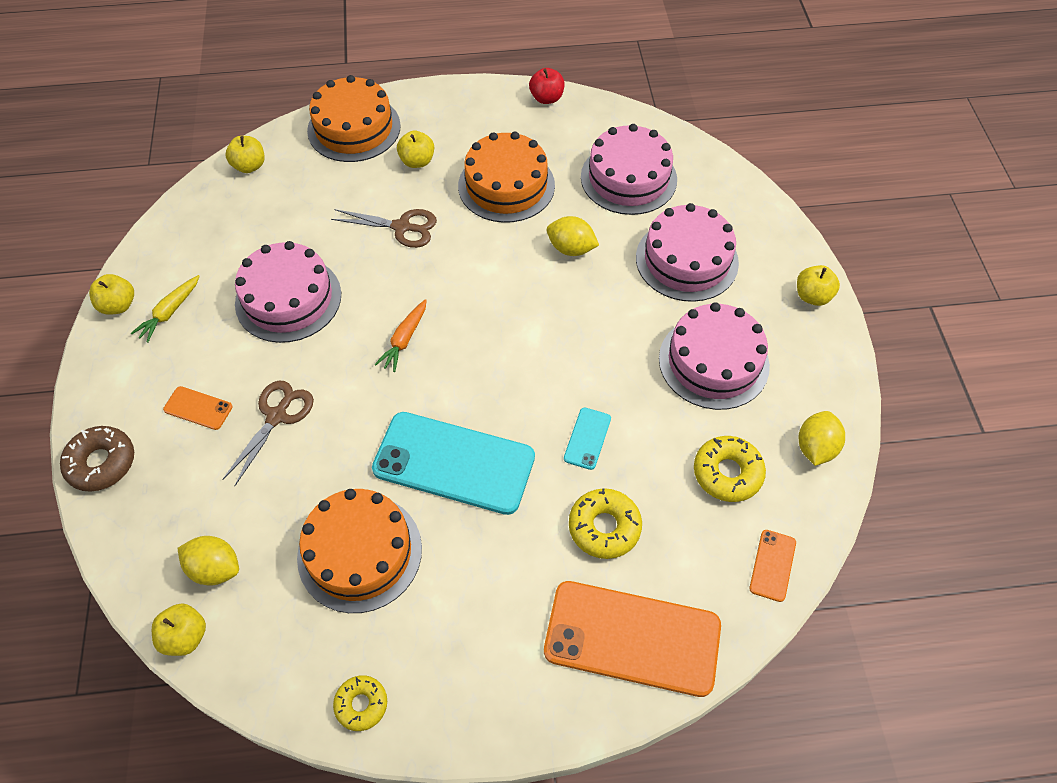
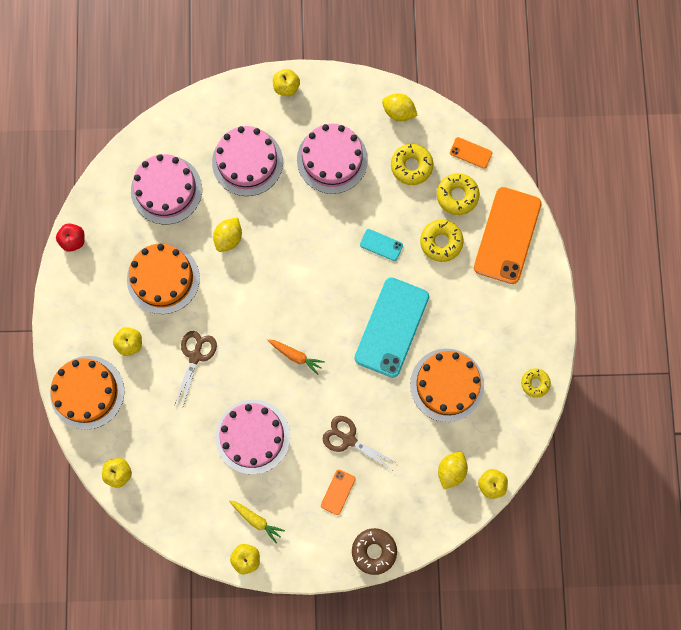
camera: 85 degrees left, 20 degrees up
(690, 548) = (457, 196): none -> yellow donut

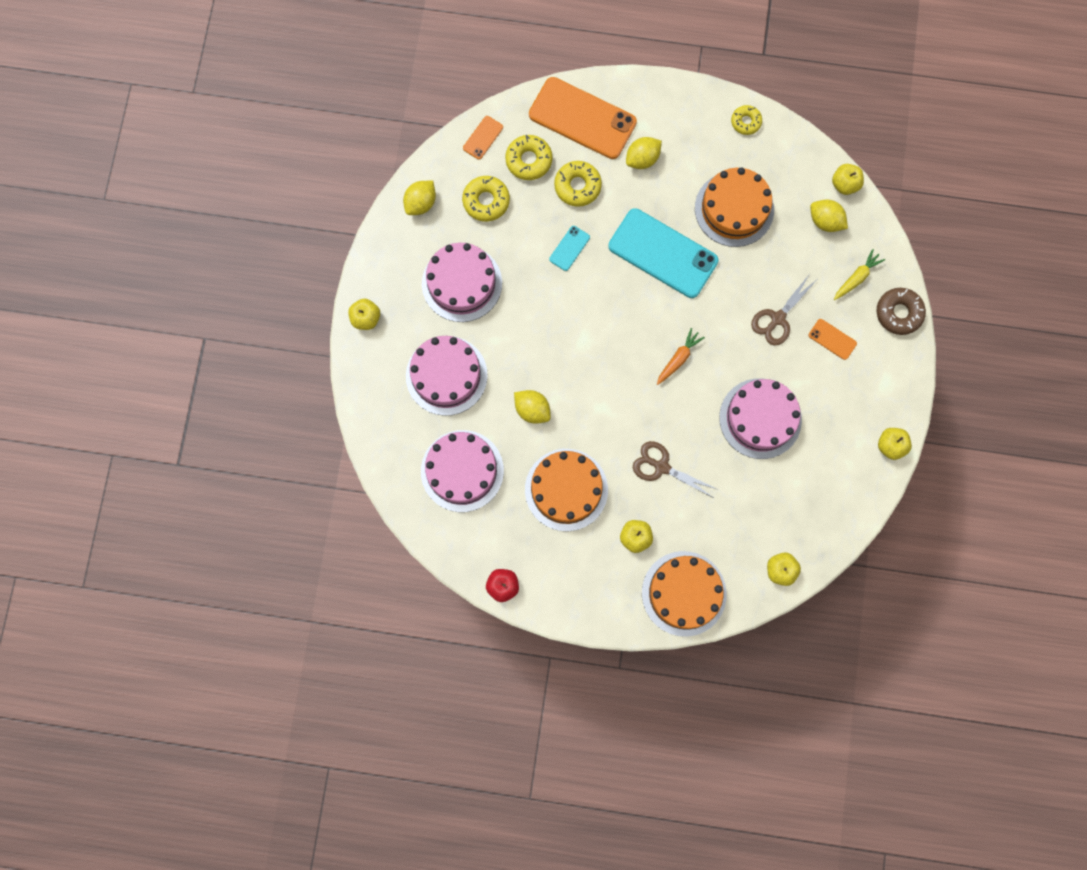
camera: 80 degrees left, 0 degrees up
(256, 520) = (851, 429): yellow carrot -> yellow carrot (856, 278)
(478, 295) = (642, 159): none -> yellow lemon

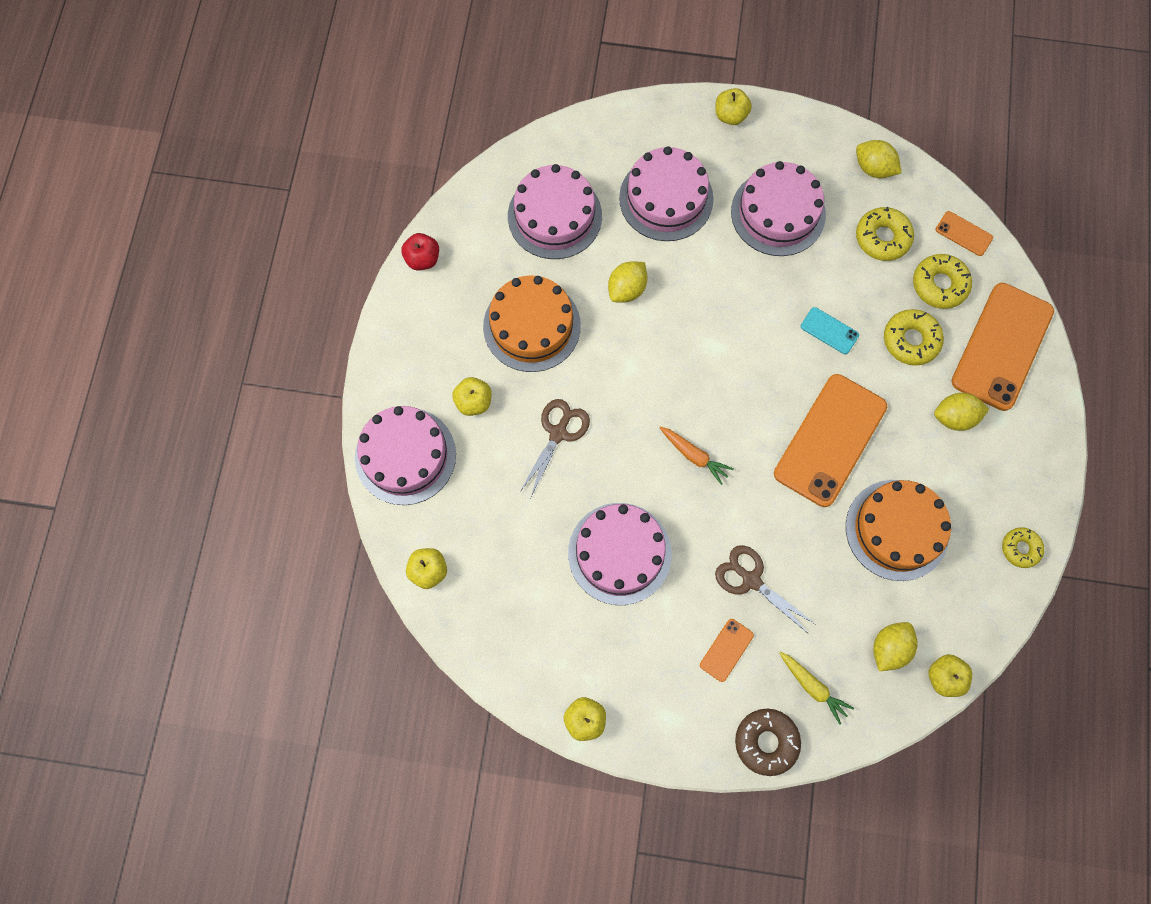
camera: 90 degrees right, 5 degrees down
(642, 159) = (954, 417): yellow lemon -> yellow lemon turned 60 degrees counterclockwise
(663, 253) = (830, 440): turquoise phone -> orange phone
(684, 593) = (405, 456): orange cake -> pink cake

